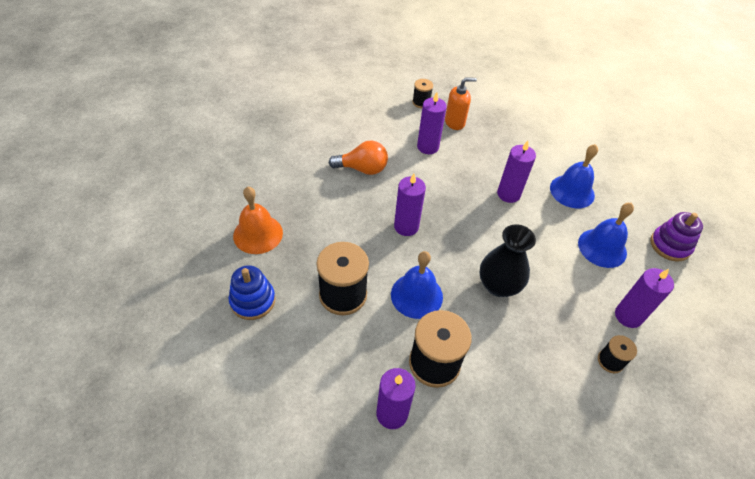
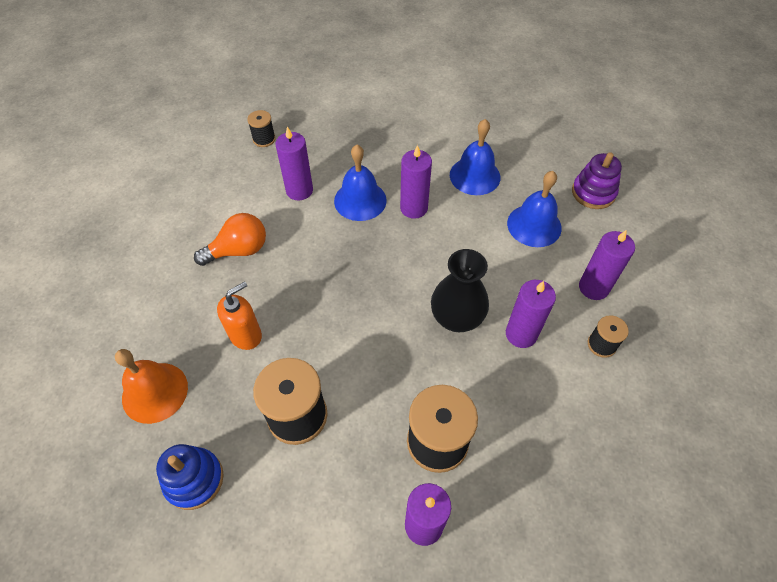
camera: 25 degrees left, 5 degrees up
(406, 226) = (325, 297): purple candle -> purple candle (521, 334)
(416, 295) = (378, 373): blue bell -> blue bell (360, 200)
(455, 122) = (314, 148): orange soap dispenser -> orange soap dispenser (246, 335)

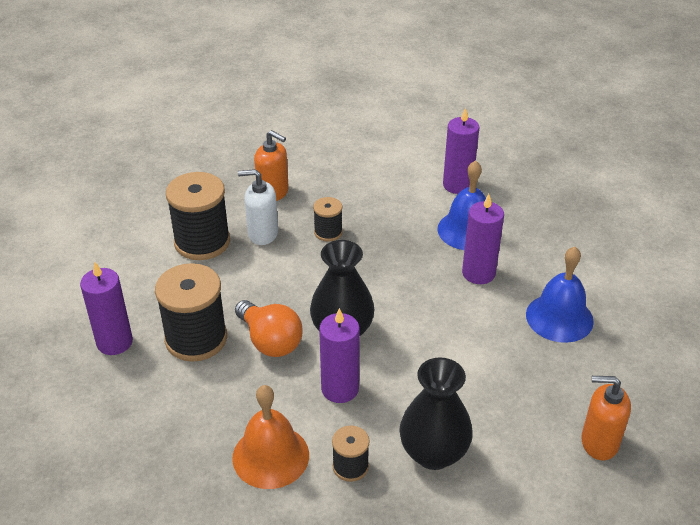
camera: 75 degrees right, 15 degrees down
(155, 392) = (204, 159): orange bell -> orange bell (270, 456)
(194, 479) = (135, 199): blue stacking toy -> none
(239, 250) = (363, 165): orange light bulb -> orange light bulb (270, 341)
(264, 139) = (514, 145): black spool -> black spool (328, 232)
(306, 356) = (262, 234): none -> white soap dispenser
(534, 225) = (507, 384): blue bell -> none
(593, 193) = (599, 442): purple stacking toy -> orange soap dispenser
(593, 287) = (433, 453): purple candle -> black vase

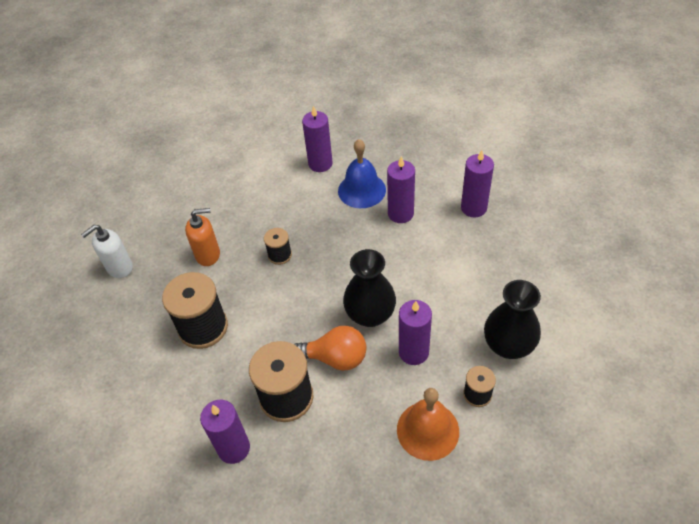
camera: 40 degrees left, 10 degrees up
(262, 234) = (238, 289): white soap dispenser -> white soap dispenser (119, 267)
(559, 317) = (473, 208): blue bell -> purple candle
(599, 442) = (574, 266): orange soap dispenser -> none

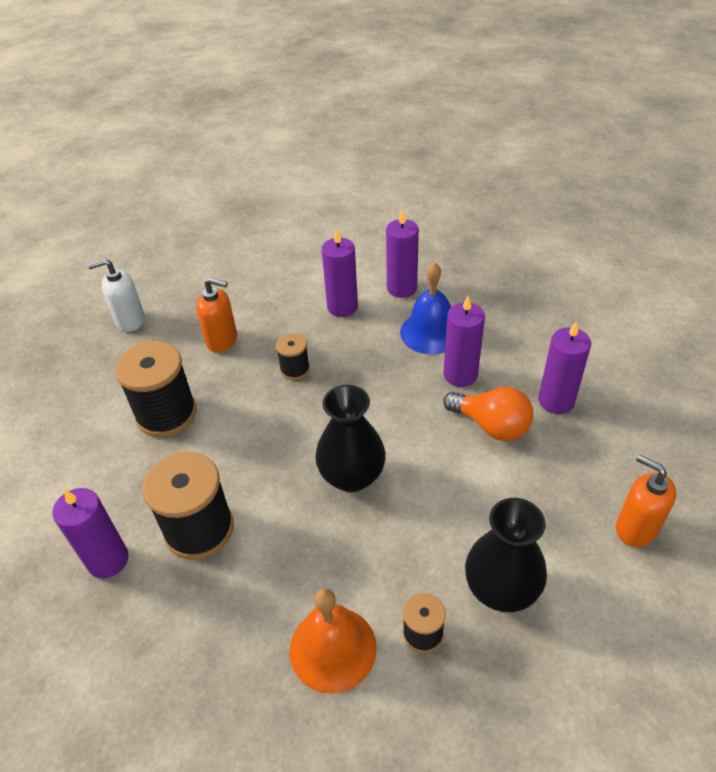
camera: 25 degrees right, 5 degrees down
(335, 358) = (281, 509): orange light bulb -> orange light bulb (491, 426)
(413, 352) = (375, 543): purple candle -> purple candle (342, 307)
(565, 272) = (635, 528): none -> orange soap dispenser

